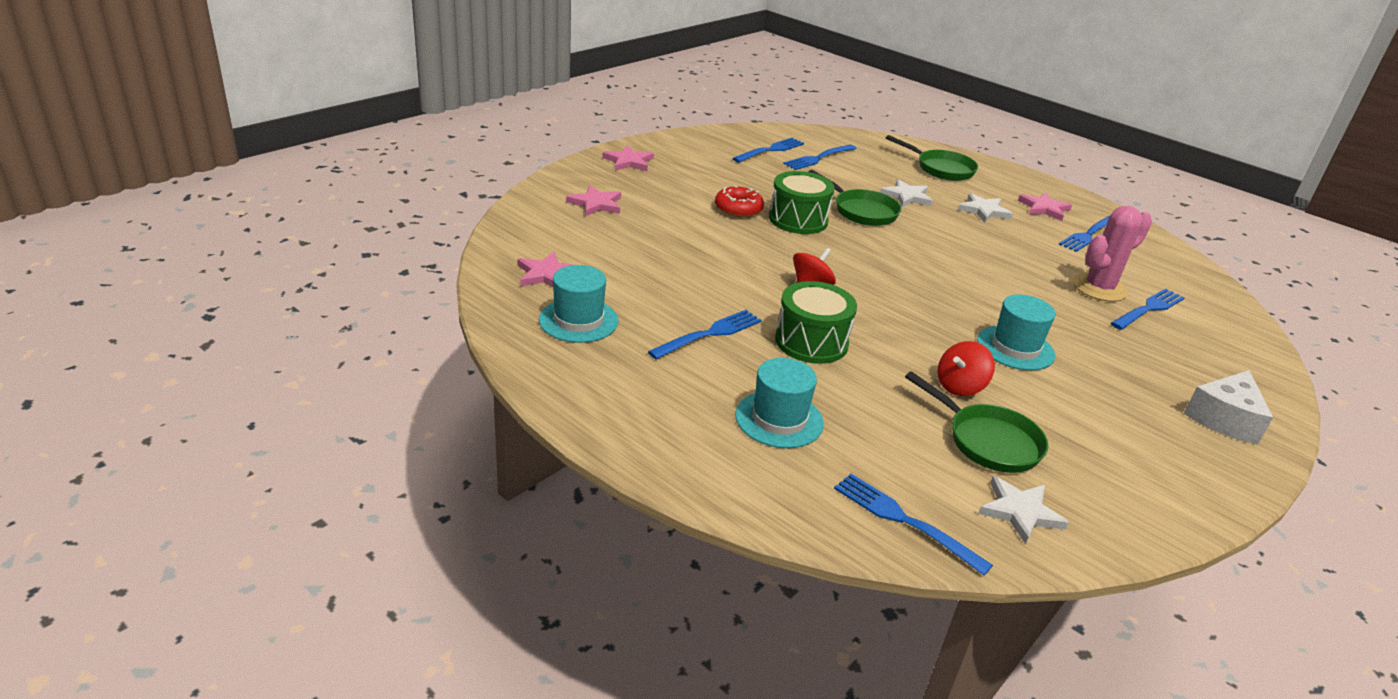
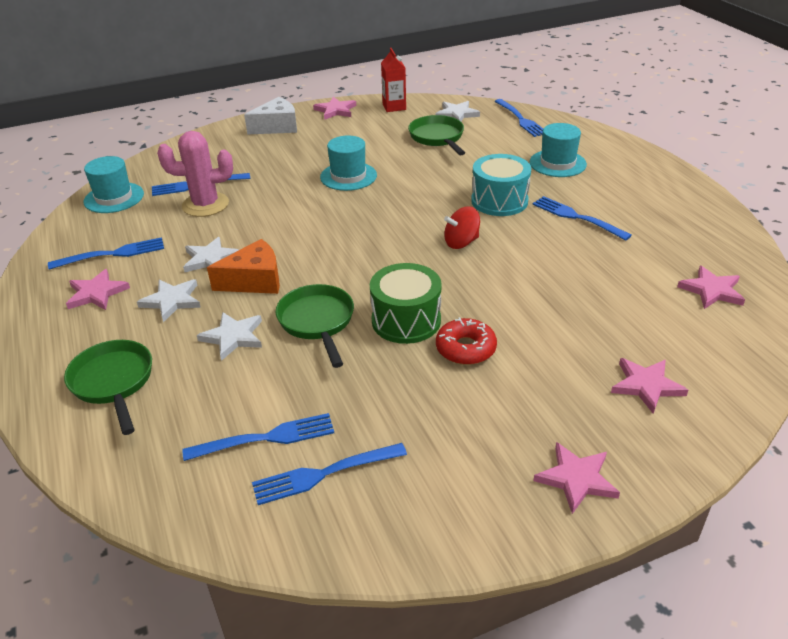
camera: 150 degrees left, 5 degrees up
(578, 320) = (684, 242): turquoise hat -> turquoise hat (114, 198)
(710, 334) = (576, 217): blue fork -> blue fork turned 60 degrees clockwise
(811, 342) = (499, 201): green drum -> turquoise drum
(947, 231) = (254, 281): none -> orange cheese
(960, 386) = (420, 162): red spinning top -> none
(1007, 241) = (210, 259): none -> white star
(1138, 509) = (394, 107): none -> red carton
(1208, 477) = (335, 110): none -> pink star

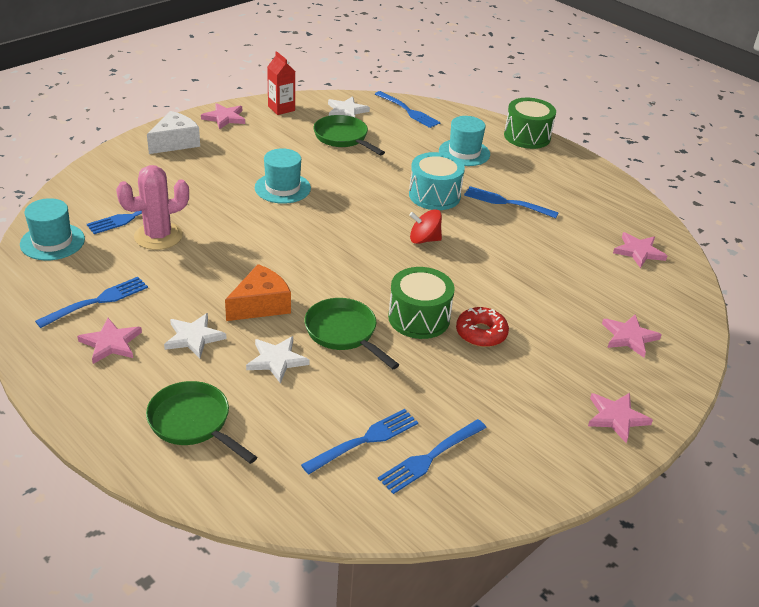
camera: 25 degrees left, 0 degrees up
(210, 259) = (203, 290): white star -> none
(461, 242) = (424, 239): red spinning top -> red spinning top turned 45 degrees clockwise
(639, 155) = (527, 136): none -> green drum

